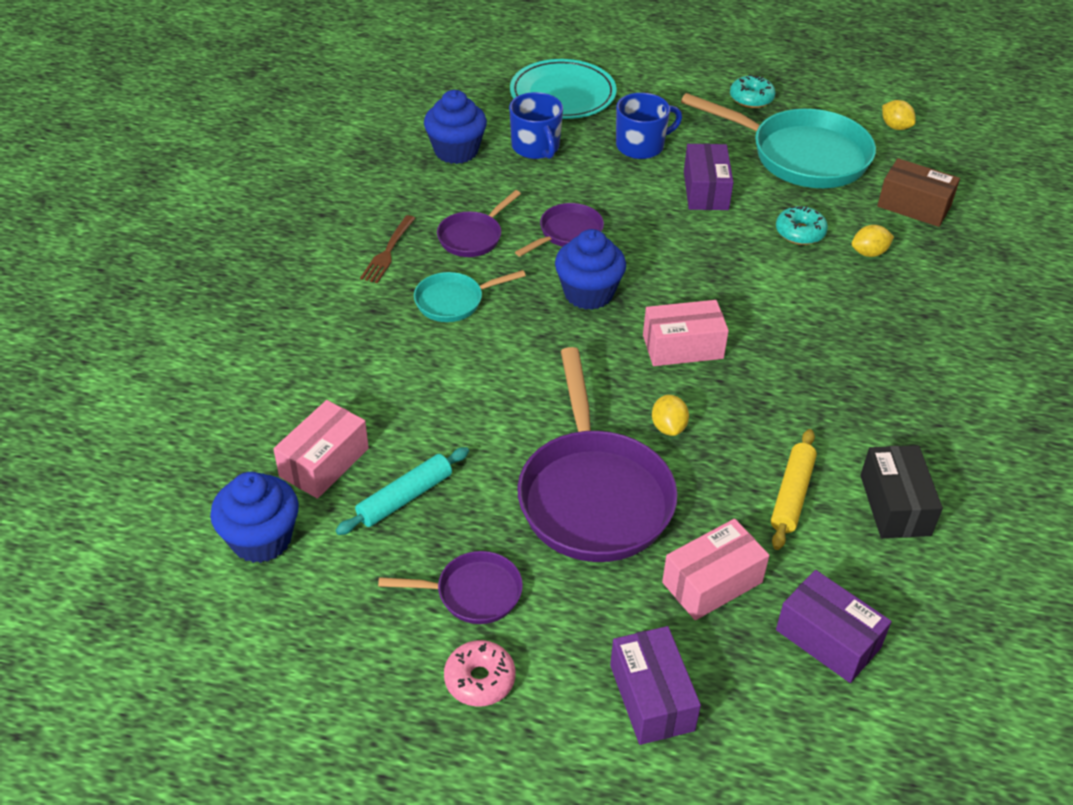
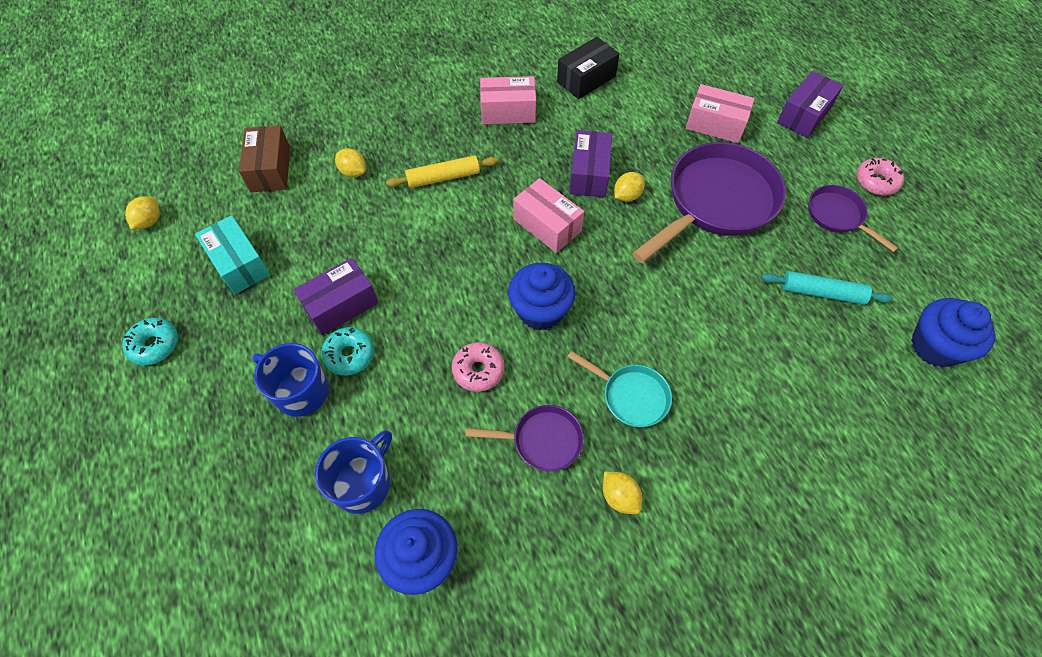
camera: 125 degrees left, 15 degrees up
(324, 462) = (850, 359): pink box -> pink box (508, 111)
(388, 252) = (619, 497): brown fork -> yellow lemon
(562, 94) = (241, 524): turquoise plate -> none
(567, 233) = (478, 370): purple pan -> pink donut
(792, 495) = (622, 120): yellow rolling pin -> yellow rolling pin (443, 177)
(800, 232) = (357, 219): turquoise donut -> turquoise donut (350, 355)
(802, 156) = (239, 264): turquoise pan -> turquoise box
(828, 638) = (699, 71): purple box -> purple box (589, 174)

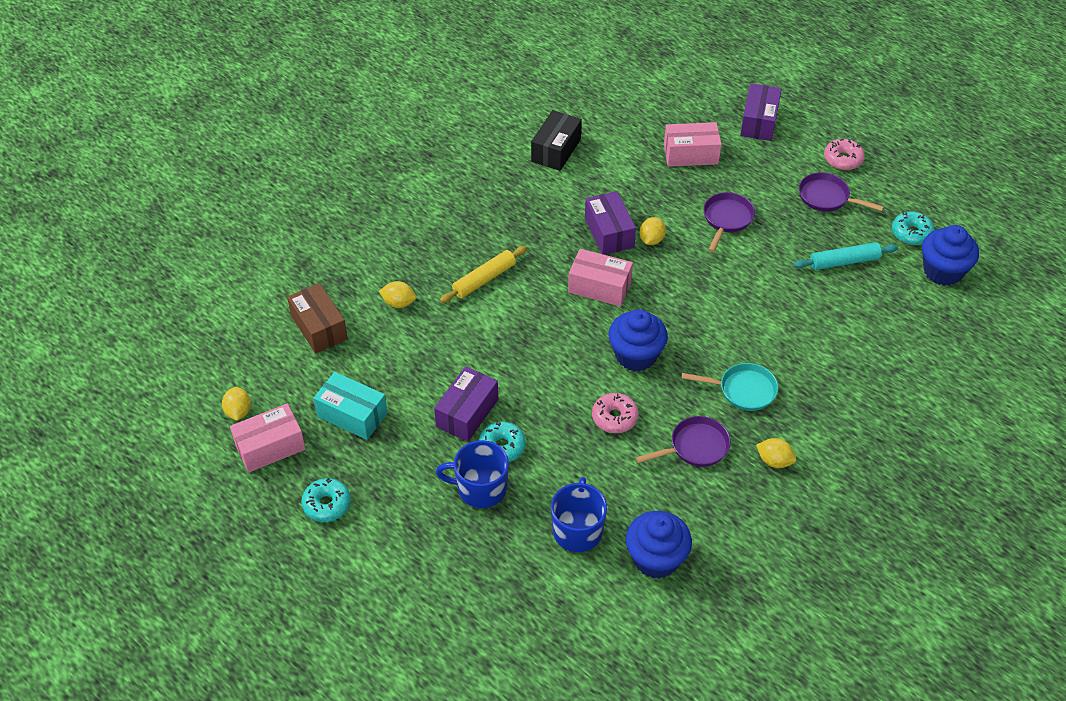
camera: 25 degrees left, 10 degrees down
(508, 111) = (504, 202): pink box -> pink box (270, 447)
(716, 202) = (726, 219): purple pan -> purple pan, size x0.50
(916, 289) = (911, 233): none -> turquoise donut

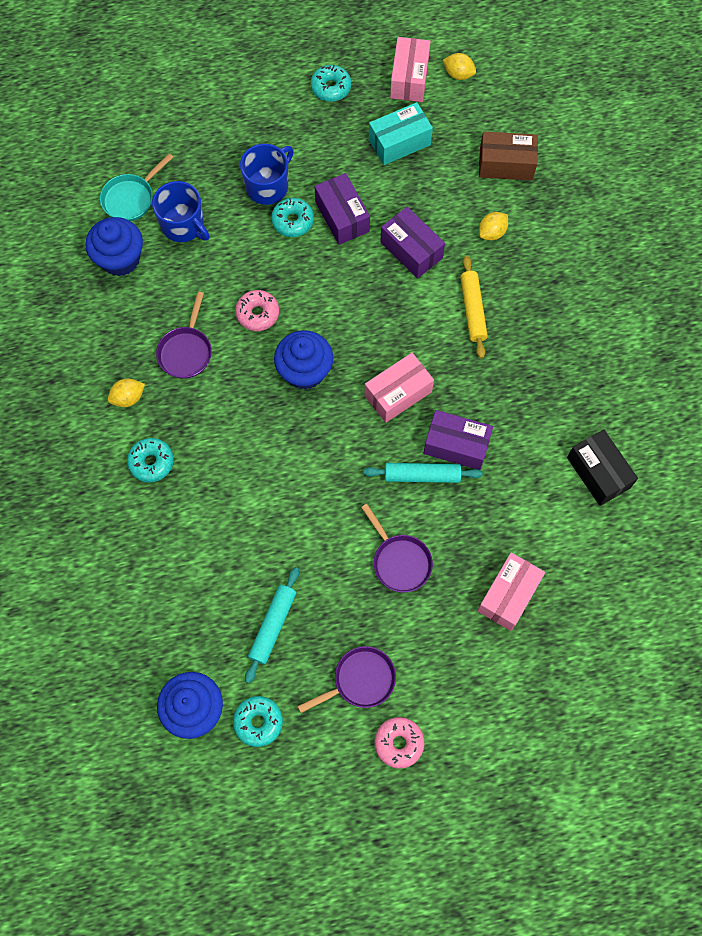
camera: 125 degrees right, 20 degrees up
(651, 240) = (422, 475): yellow lemon -> turquoise rolling pin
(743, 390) = (208, 426): turquoise pan -> turquoise pan (131, 198)
(759, 122) = (509, 702): purple box -> purple box (411, 250)
(809, 409) = (151, 462): none -> turquoise donut

